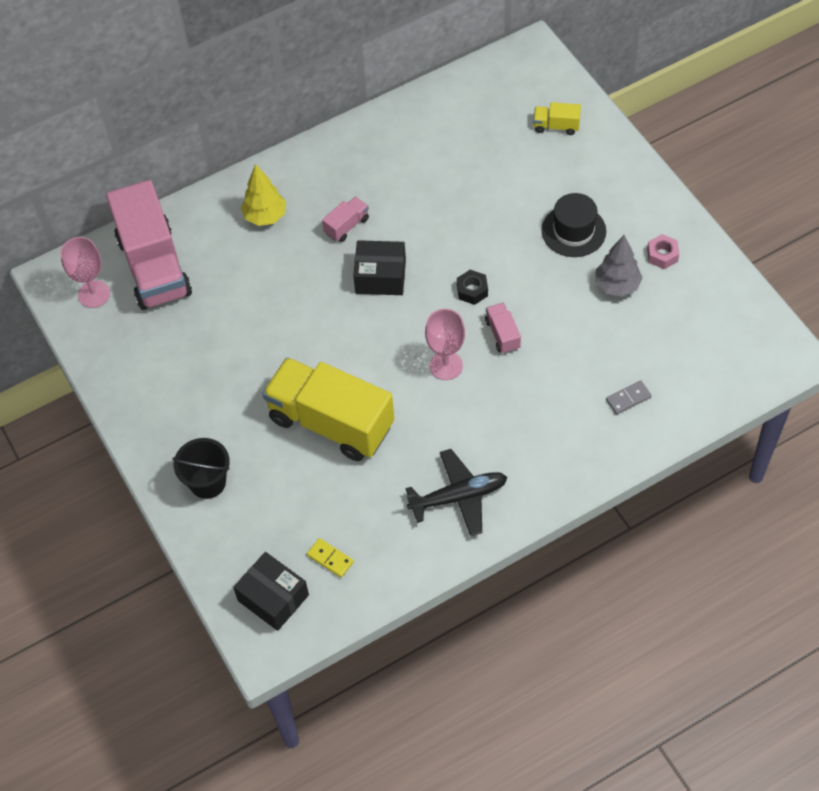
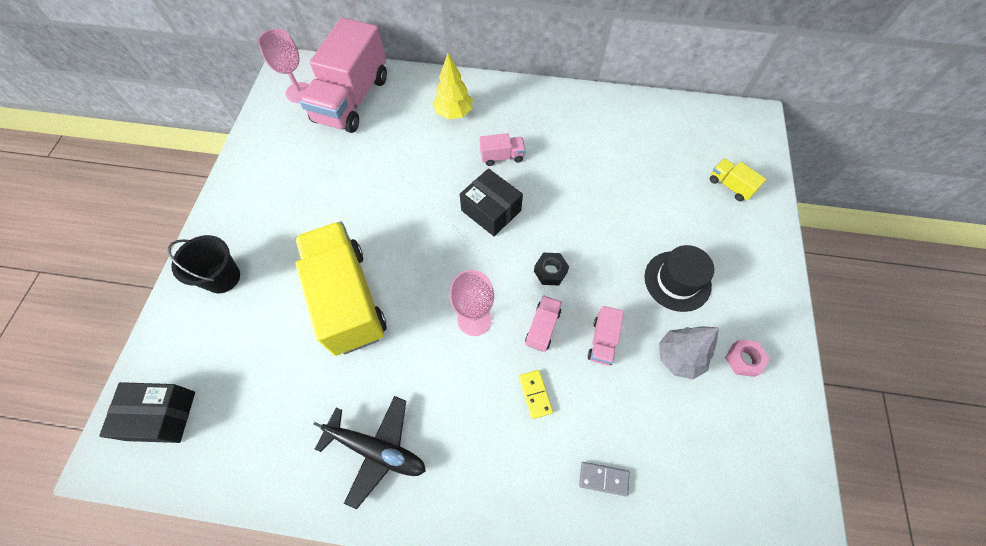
camera: 35 degrees right, 5 degrees up
(273, 598) = (161, 415): black box -> black box turned 75 degrees counterclockwise
(330, 558) = (232, 418): yellow domino -> yellow domino (535, 394)
(554, 312) = (602, 341): none -> pink truck

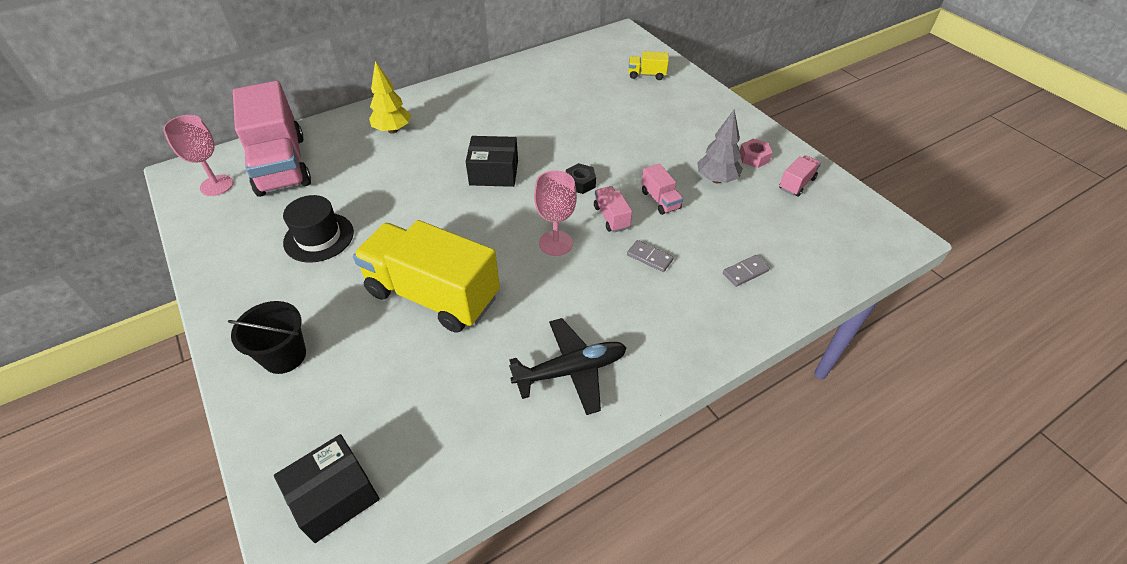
camera: 40 degrees left, 15 degrees down
(502, 156) = (465, 137): pink truck -> pink truck (796, 184)
(535, 394) = (649, 257): yellow domino -> grey domino
(677, 281) = (670, 140): black hat -> black hat (319, 237)

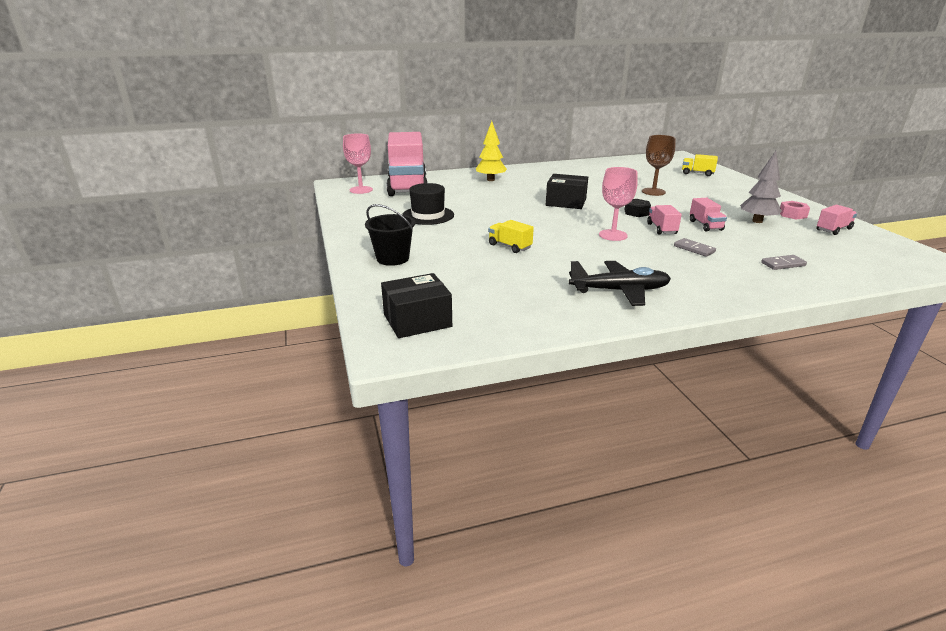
camera: 15 degrees right, 20 degrees down
(433, 295) = (509, 246): yellow truck -> yellow truck, size x0.42
(597, 129) = (653, 192): none -> brown goblet

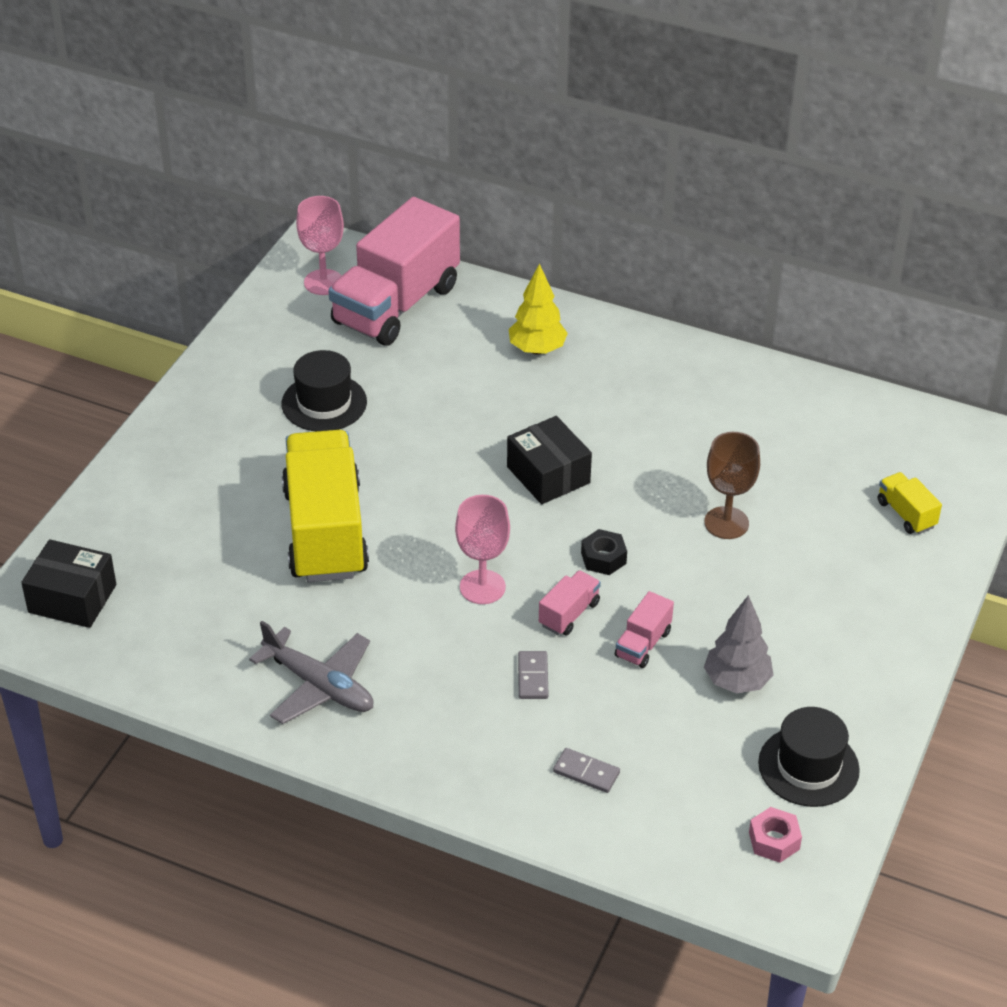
camera: 40 degrees right, 15 degrees up
(392, 258) = (172, 477): black bucket -> none
(509, 246) = (325, 532): yellow truck -> yellow truck, size x2.40
(620, 291) = (319, 686): black plane -> grey plane
(792, 215) = (823, 702): pink nut -> pink nut (774, 840)
(833, 229) = (808, 766): pink truck -> black hat

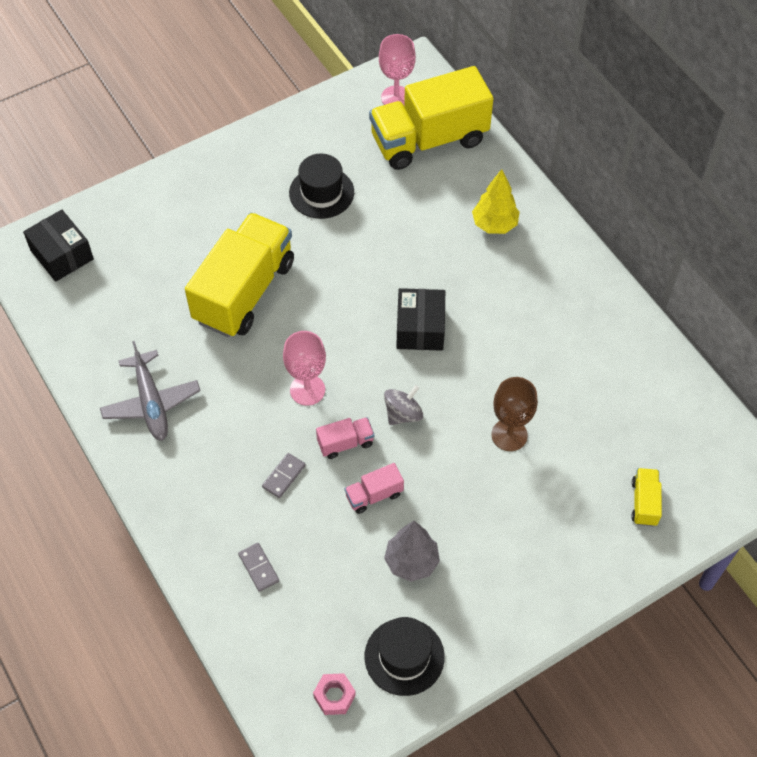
camera: 35 degrees right, 15 degrees up
(396, 305) = (429, 140): pink truck -> yellow truck
(603, 558) = (403, 414): black nut -> grey spinning top

